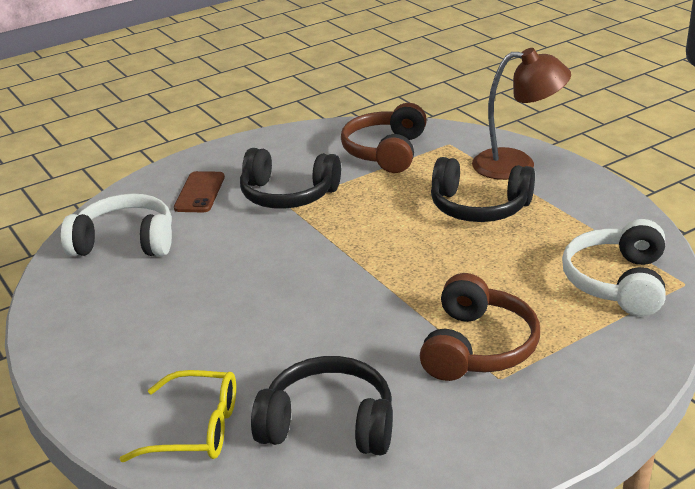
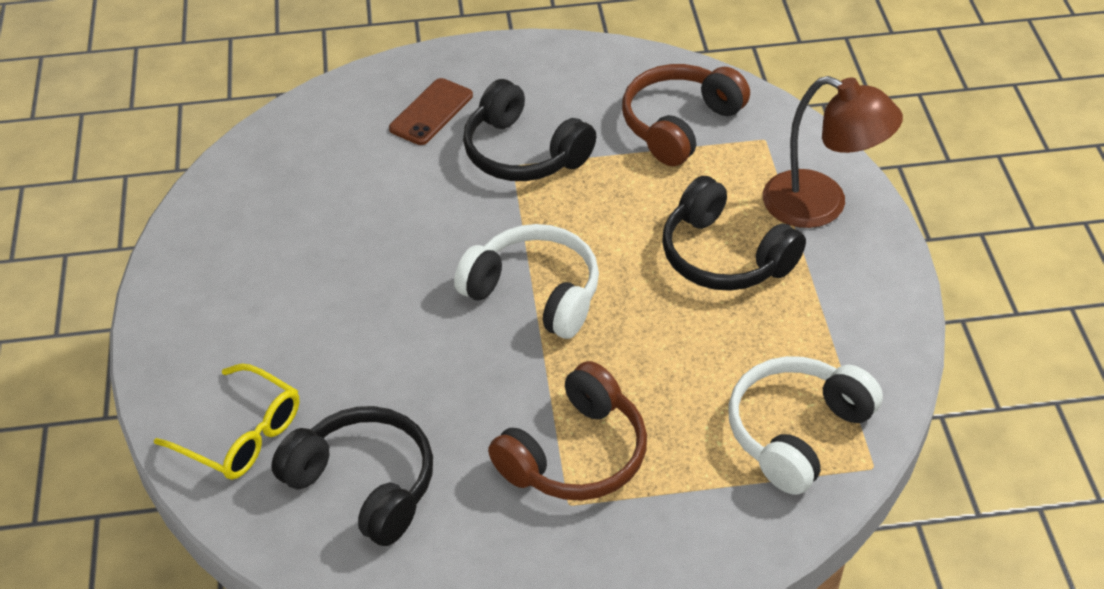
camera: 25 degrees right, 15 degrees up
(125, 242) = (313, 158): white headphones -> white headphones (534, 293)

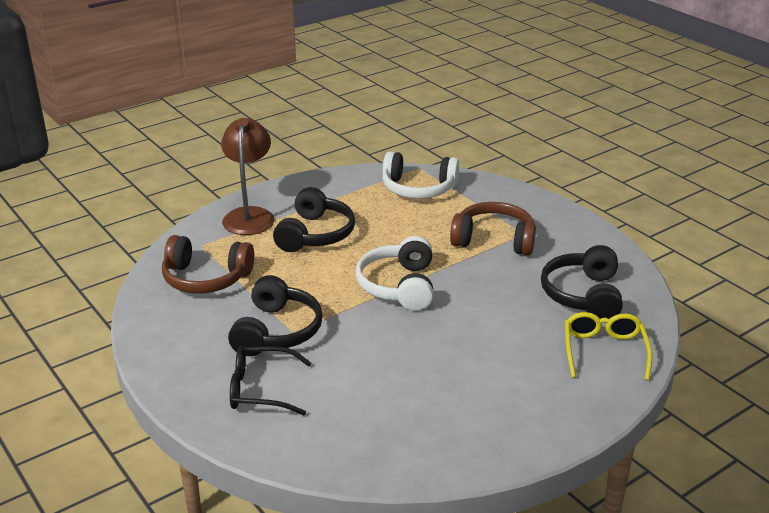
camera: 120 degrees left, 15 degrees down
(431, 112) = (261, 389): brown phone -> black glasses

